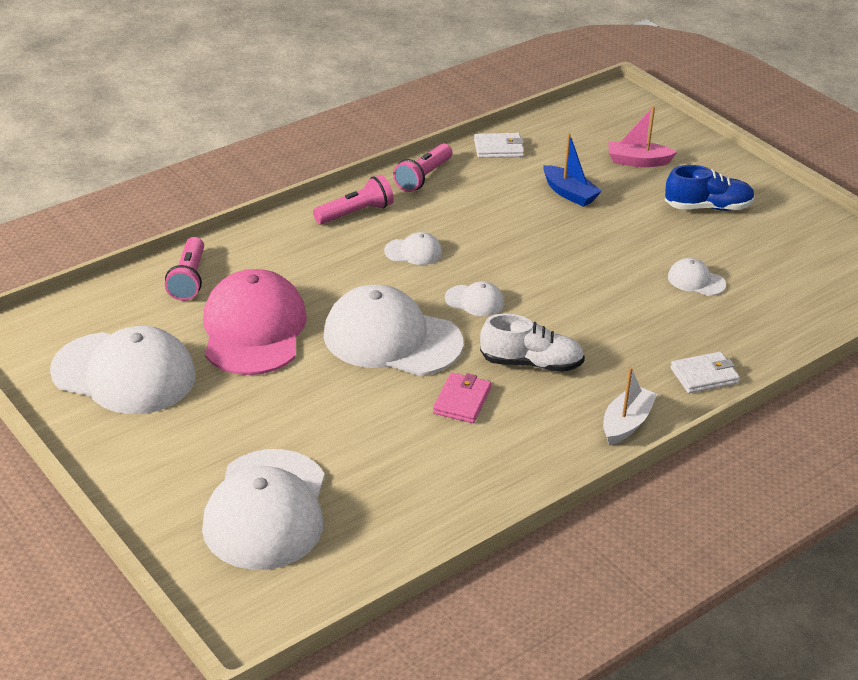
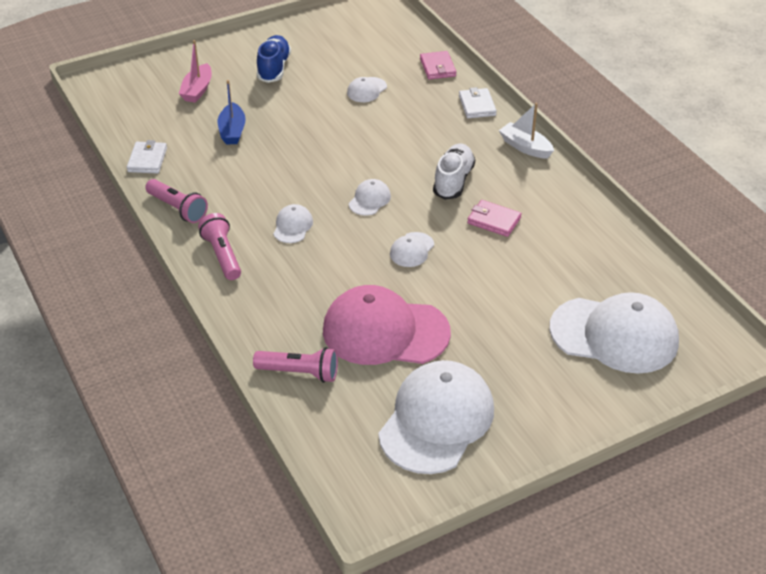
camera: 80 degrees left, 5 degrees up
(392, 339) = (412, 250): white cap -> white cap, size x0.44
(569, 193) = (232, 131): blue boat -> blue boat turned 120 degrees clockwise
(778, 336) = (437, 67): none -> pink wallet

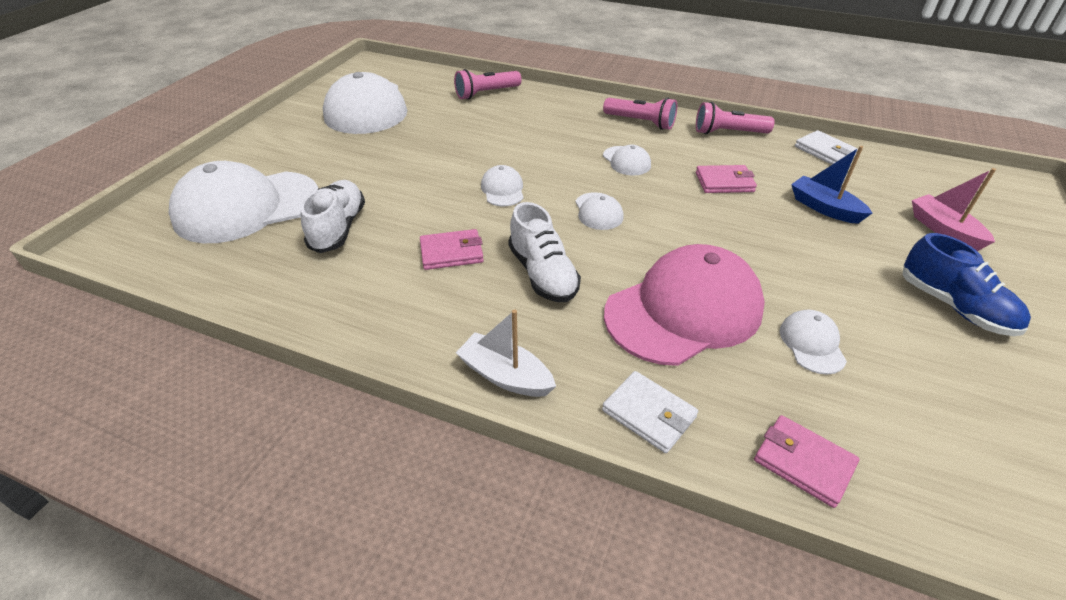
camera: 140 degrees right, 0 degrees up
(257, 176) = (724, 182): none -> pink wallet
(385, 331) = (455, 132): pink cap -> pink cap (684, 310)
(525, 147) = (505, 375): white boat -> white boat turned 150 degrees counterclockwise
(555, 278) = (338, 228): none -> white shoe

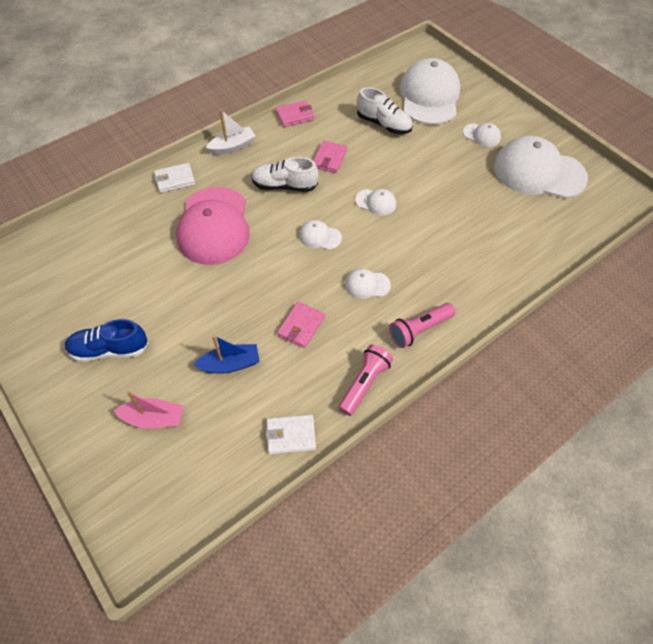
camera: 120 degrees right, 15 degrees up
(486, 93) = (530, 250): pink flashlight -> none
(803, 462) = (112, 212): pink wallet -> pink wallet (295, 115)
(812, 344) = (151, 261): white cap -> white cap (481, 135)

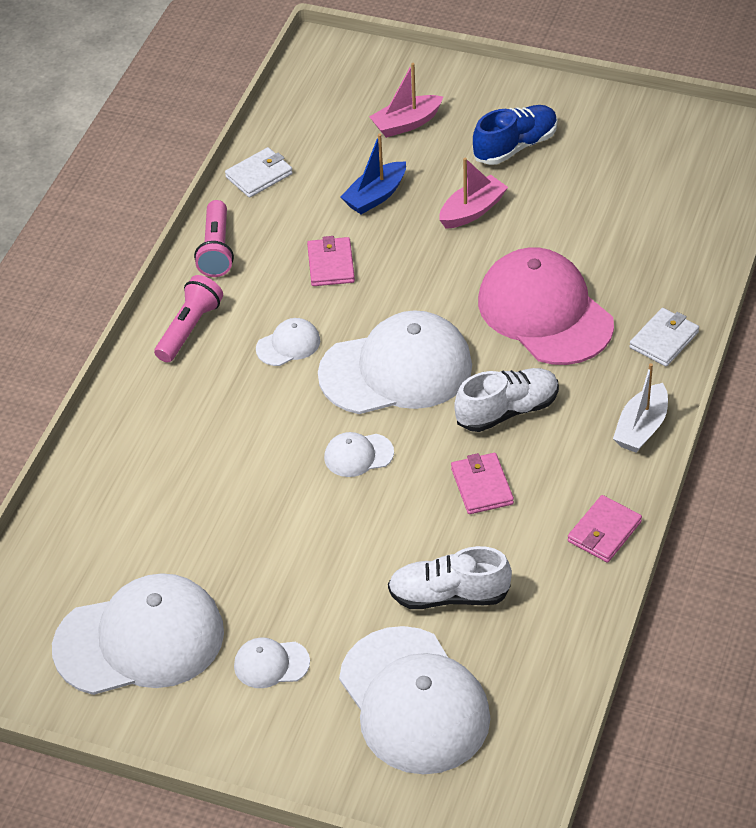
camera: 150 degrees right, 10 degrees down
(185, 315) = (472, 211): none -> pink boat
(320, 236) = (396, 370): white cap -> white cap, size x2.29

